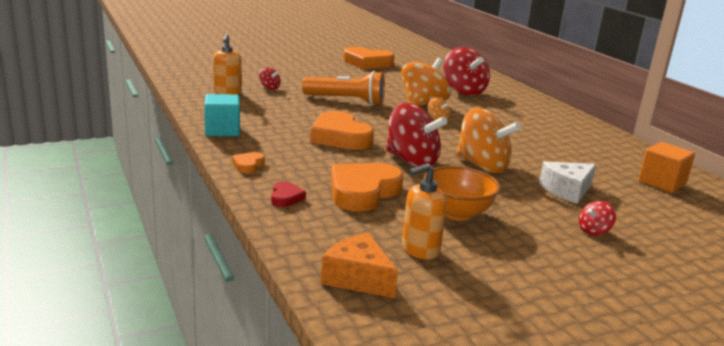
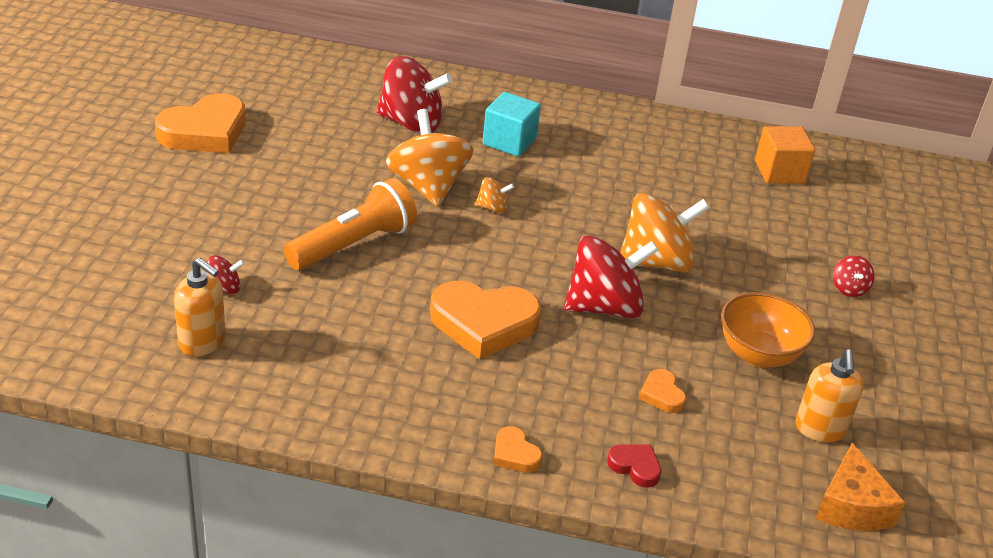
camera: 55 degrees left, 15 degrees up
(222, 130) = (368, 423): turquoise cube -> turquoise cube (509, 141)
(358, 278) = (851, 506): orange cheese -> orange cheese turned 75 degrees counterclockwise
(363, 192) = (661, 395): orange heart -> orange heart, size x0.46
(567, 190) = (756, 244): white cheese -> none

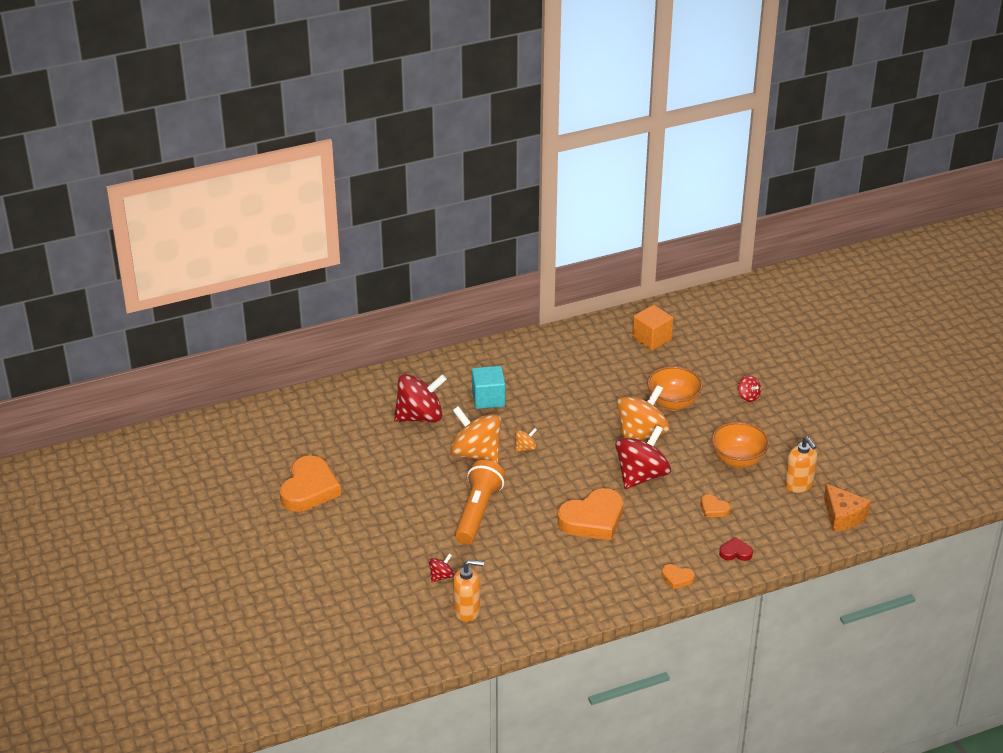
camera: 30 degrees left, 0 degrees up
(735, 249) = (673, 403): none -> orange bowl

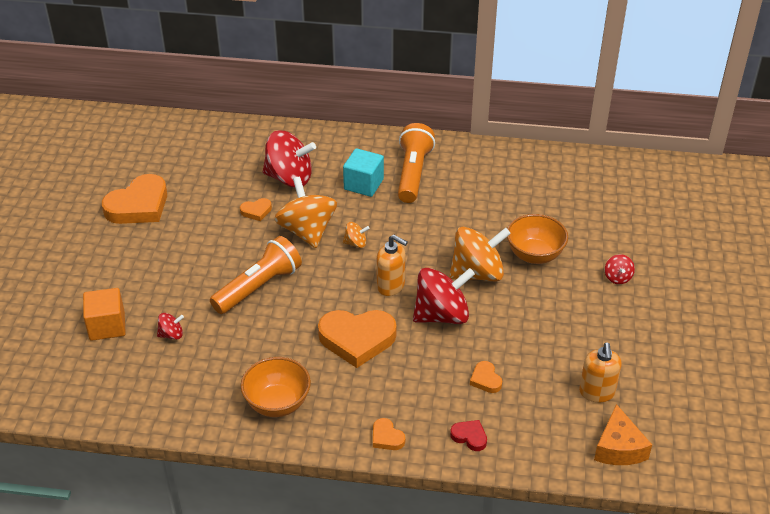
camera: 30 degrees right, 5 degrees up
(418, 454) = (256, 211): none -> orange heart
(467, 611) = (163, 379): orange soap dispenser -> orange soap dispenser (391, 286)
(521, 375) = (413, 173): none -> orange flashlight
(652, 339) = (566, 184): orange cube -> orange cube (107, 326)
(738, 460) = (553, 339): orange bowl -> orange bowl (277, 403)

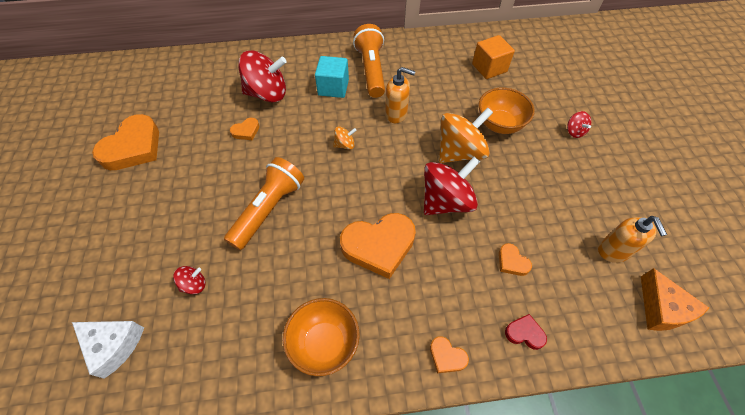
camera: 15 degrees left, 15 degrees up
(91, 365) = (114, 345): none -> white cheese
(107, 326) = (123, 290): orange cube -> orange cube (489, 68)
(307, 231) = (297, 141): orange spinning top -> none
(391, 286) = (390, 181): orange soap dispenser -> orange soap dispenser (396, 114)

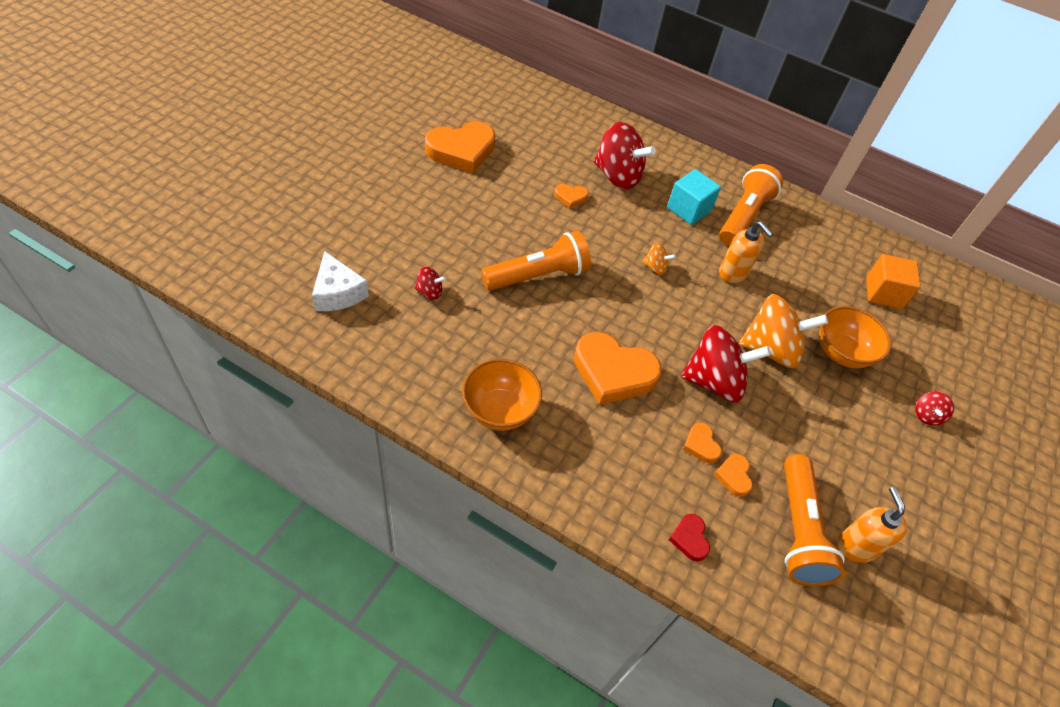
camera: 30 degrees right, 5 degrees down
(446, 356) = (597, 500): orange heart -> orange heart (701, 445)
(524, 333) = (689, 539): red heart -> red heart turned 150 degrees counterclockwise
(576, 268) = (798, 530): none -> orange flashlight
(613, 251) = (856, 546): orange soap dispenser -> orange soap dispenser turned 150 degrees clockwise
(661, 308) = (859, 629): orange cheese -> none

